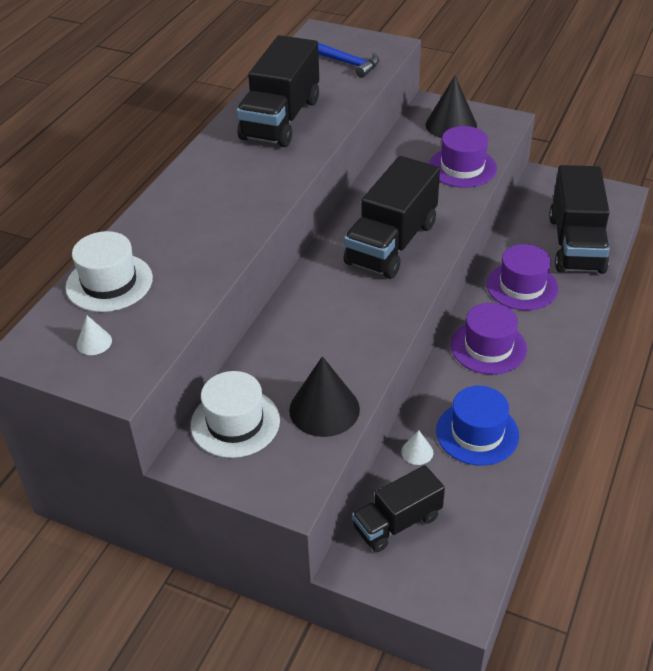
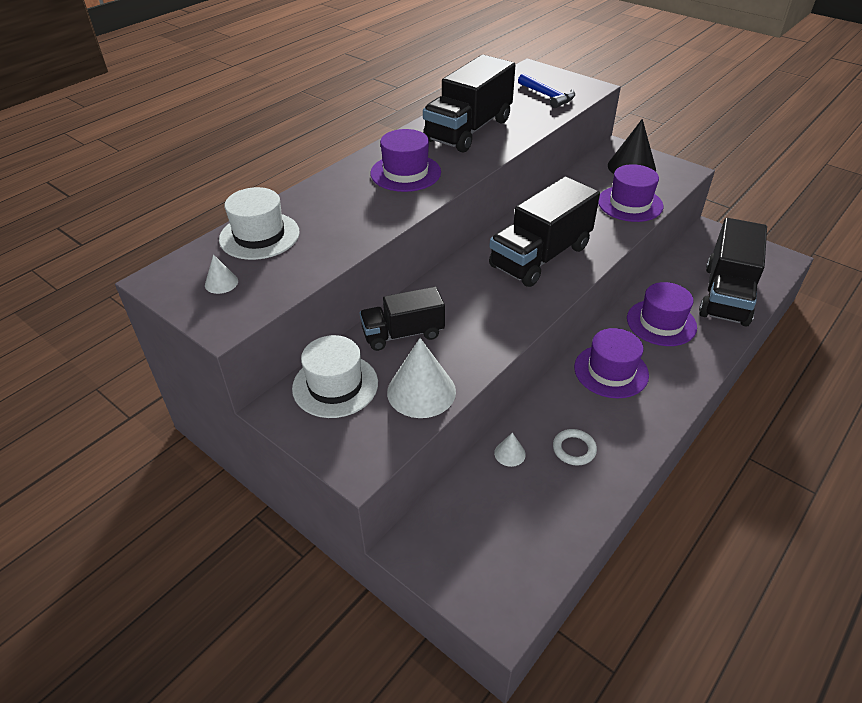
camera: 15 degrees right, 0 degrees up
(234, 181) = (405, 173): none -> purple hat
(324, 409) = (421, 391): black cone -> white cone
(397, 522) = (467, 517): black truck -> black truck (403, 334)
(477, 433) = (574, 449): blue hat -> white ring

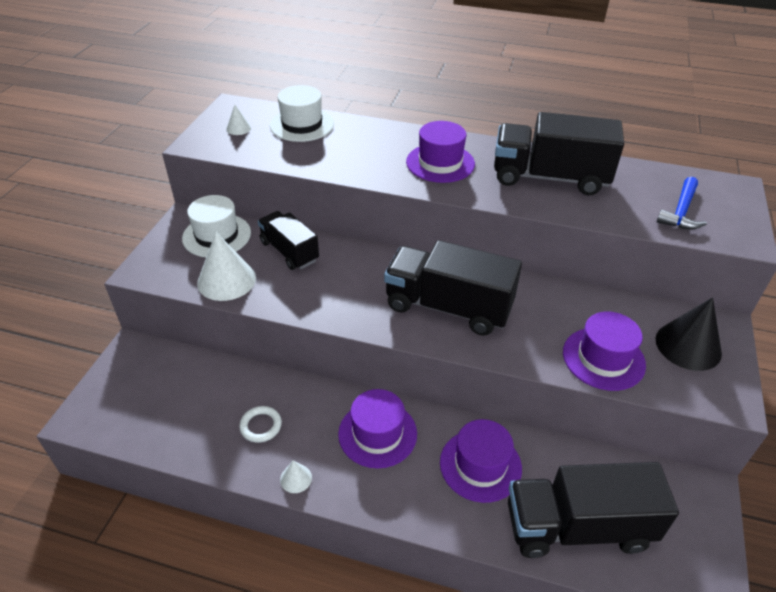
camera: 65 degrees right, 0 degrees up
(509, 453) = (240, 382): white cone -> white cone (296, 478)

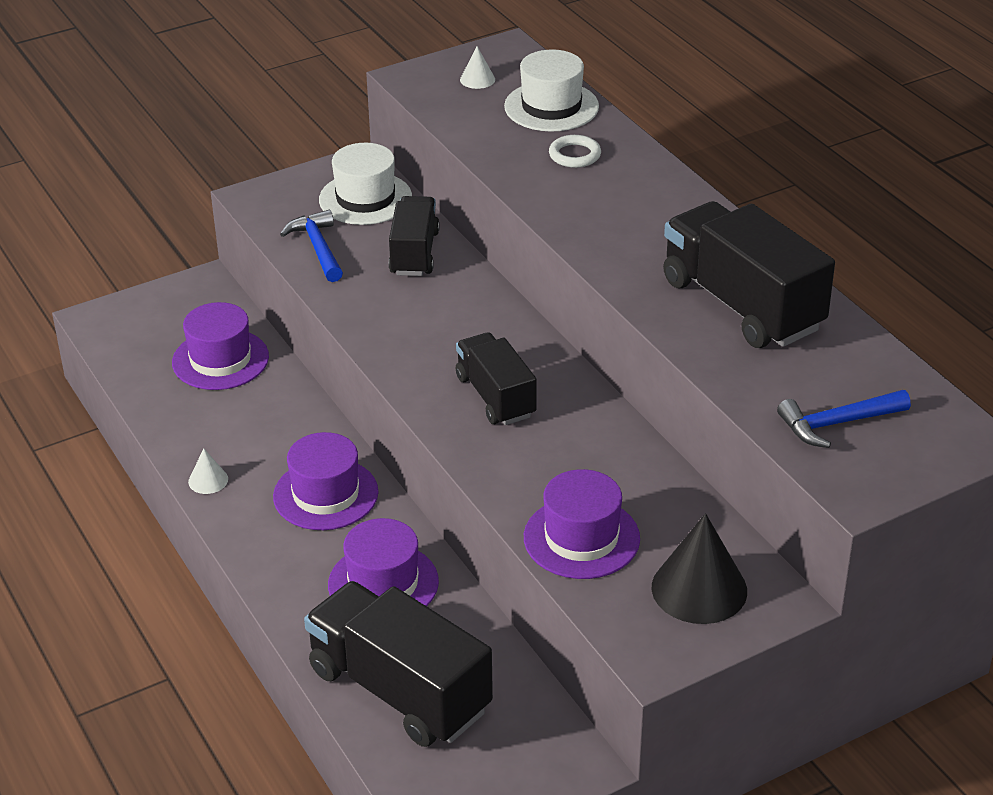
camera: 45 degrees right, 5 degrees down
(226, 280) = (318, 248): white cone -> blue hammer
(261, 426) = (232, 420): white ring -> white ring (574, 155)
(440, 163) = (639, 224): purple hat -> purple hat (220, 360)
(448, 307) = (495, 397): black truck -> black truck, size x0.61

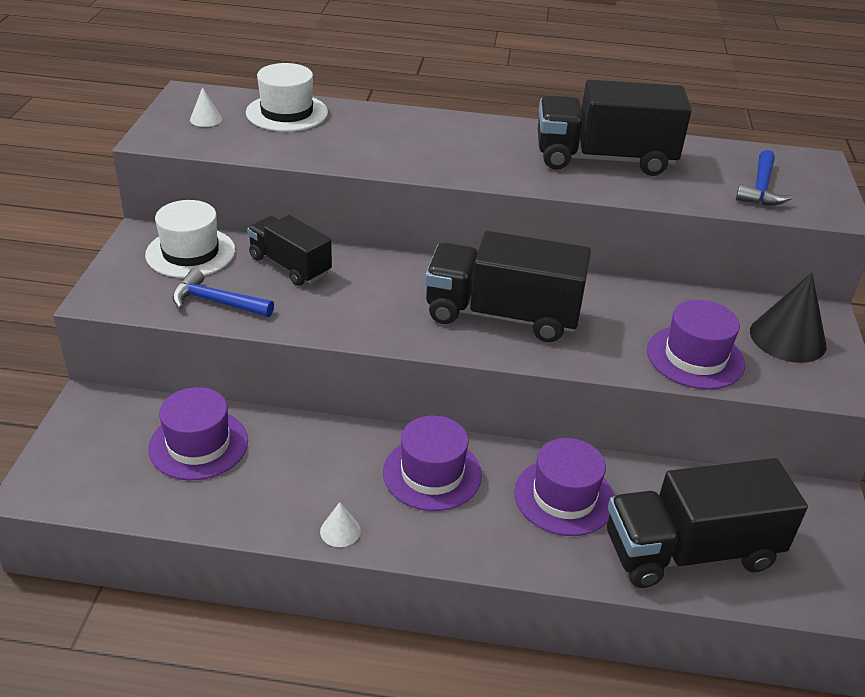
camera: 55 degrees left, 0 degrees up
(495, 397) = (502, 315): black truck -> black truck, size x1.63
(574, 155) = (357, 131): white ring -> none

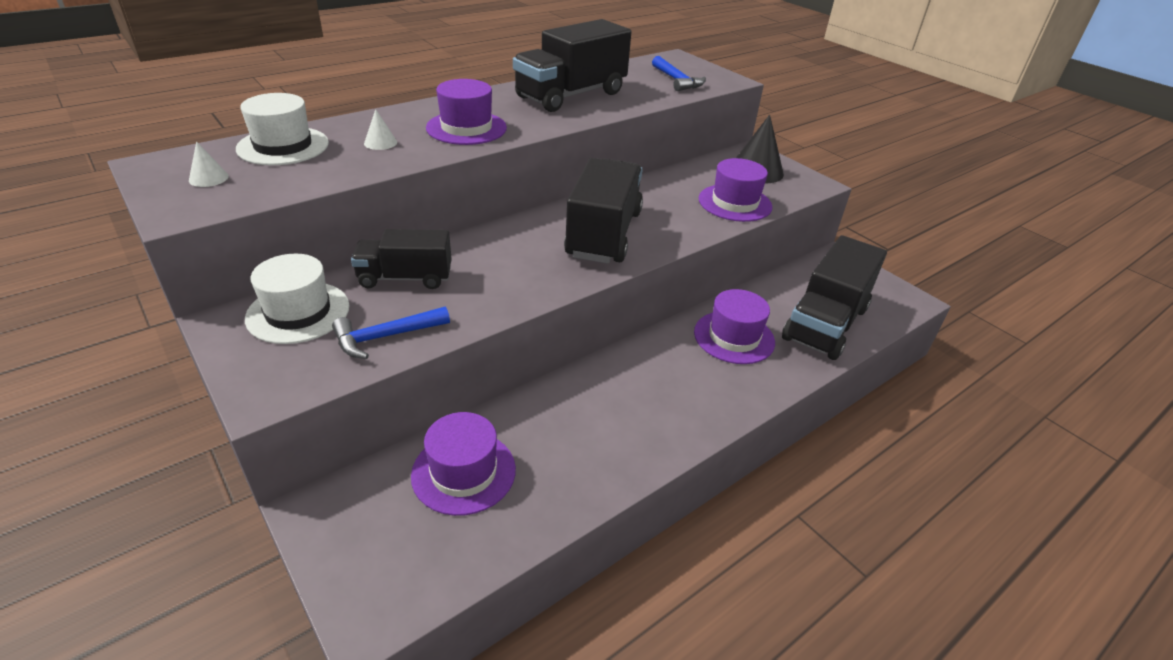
camera: 45 degrees left, 0 degrees up
(340, 531) = (650, 453): white cone -> white cone (380, 142)
(432, 473) = (649, 375): purple hat -> purple hat (466, 128)
(502, 315) = (603, 234): black truck -> black truck turned 135 degrees clockwise

